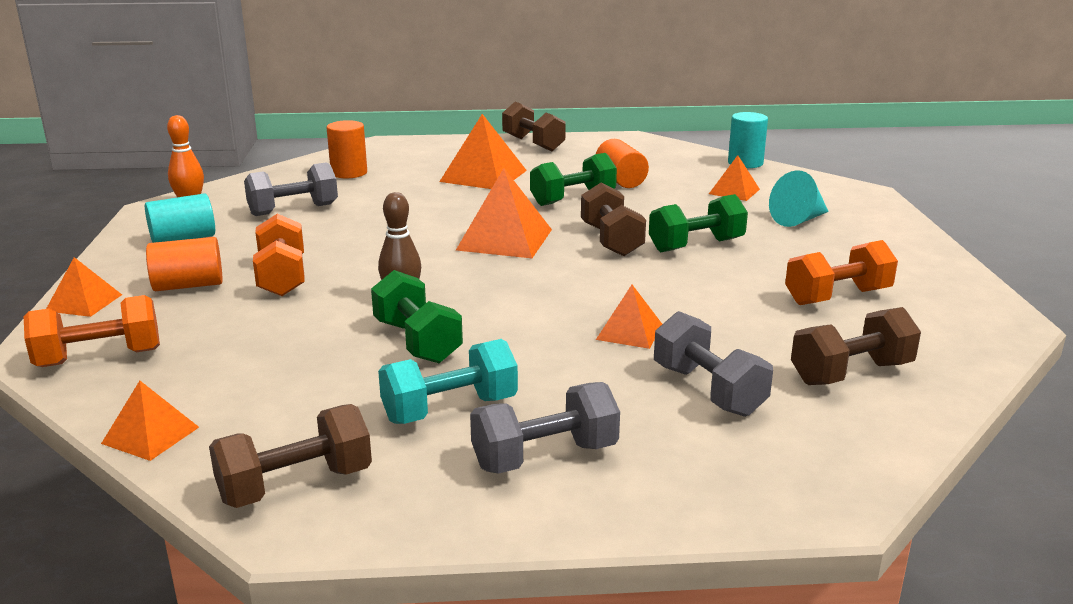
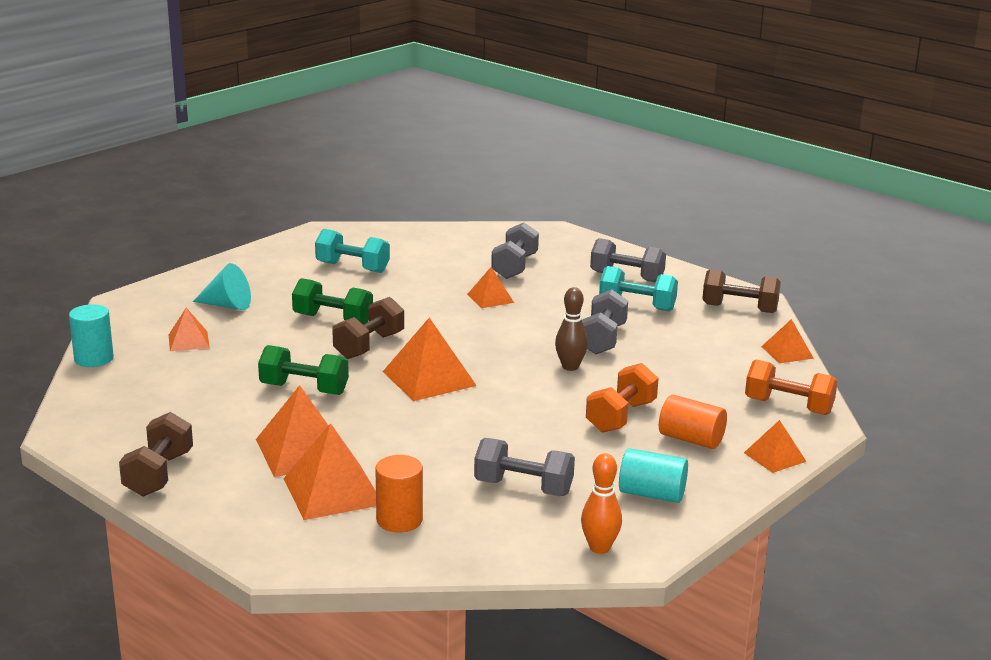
camera: 135 degrees left, 0 degrees up
(417, 342) = (602, 339): green dumbbell -> grey dumbbell
(418, 169) = (332, 491): none -> orange pyramid
(620, 180) = (224, 389): orange cylinder -> none
(837, 297) = (352, 267): orange dumbbell -> turquoise dumbbell
(851, 373) = (442, 247): brown dumbbell -> none

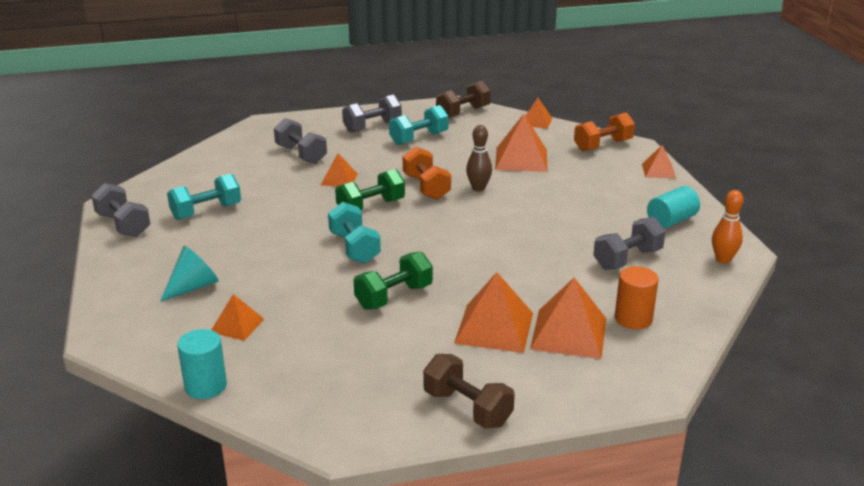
camera: 55 degrees left, 5 degrees up
(333, 320) = (289, 248): green dumbbell -> green dumbbell (371, 207)
(369, 346) = (354, 248): brown dumbbell -> turquoise dumbbell
(429, 378) = (436, 241): orange pyramid -> orange pyramid (521, 159)
(602, 339) = (452, 165): grey dumbbell -> grey dumbbell (123, 225)
(621, 417) = (565, 196): orange dumbbell -> orange dumbbell (426, 187)
(691, 439) = (615, 186): orange cylinder -> none

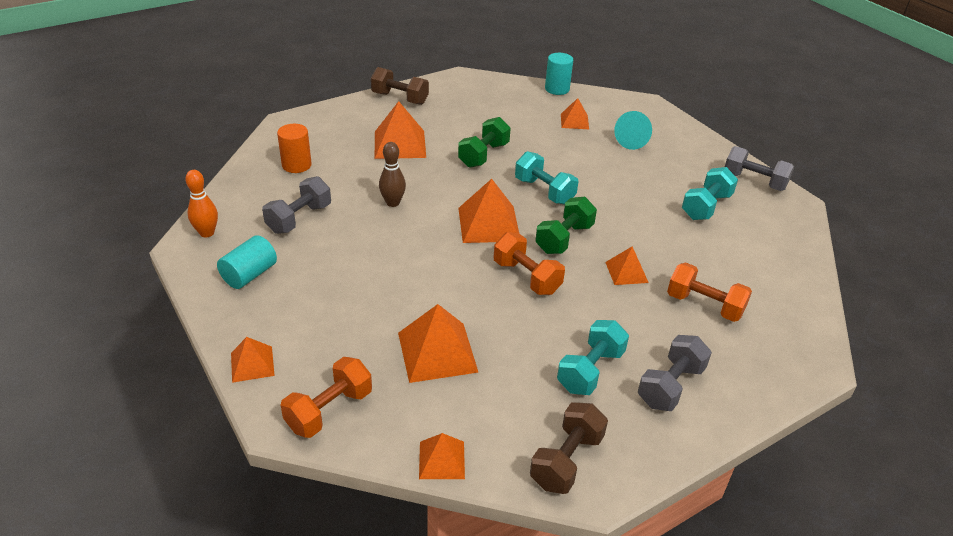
camera: 160 degrees right, 10 degrees up
(301, 154) = (704, 305): grey dumbbell -> orange dumbbell
(478, 188) = (469, 286): brown bowling pin -> brown bowling pin (393, 203)
(569, 333) = (345, 148): orange pyramid -> orange pyramid (489, 224)

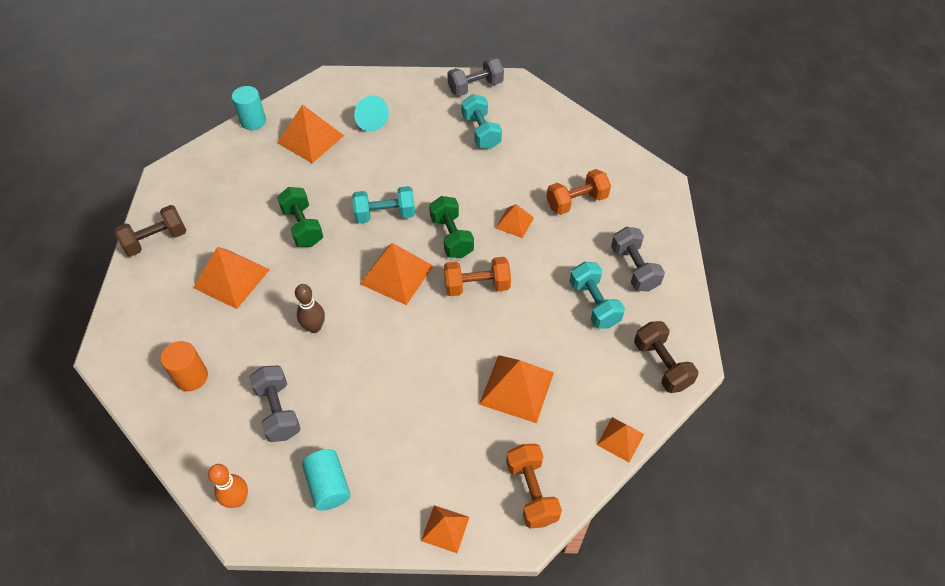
camera: 55 degrees left, 15 degrees up
(574, 121) = (310, 139): orange pyramid -> orange pyramid, size x1.74

